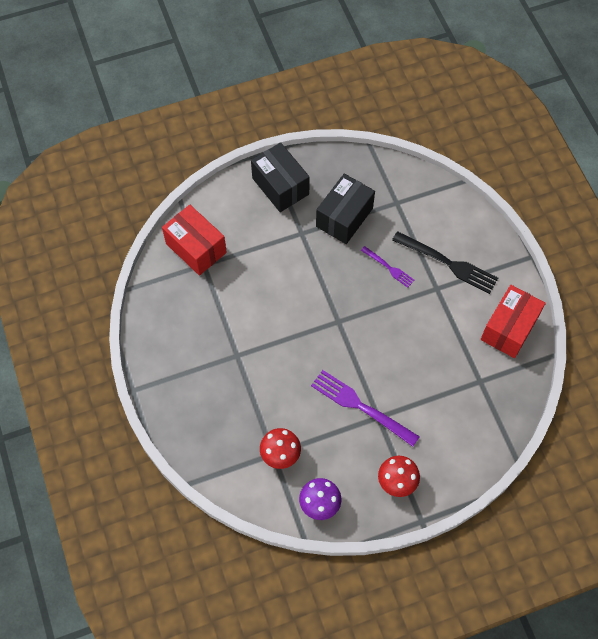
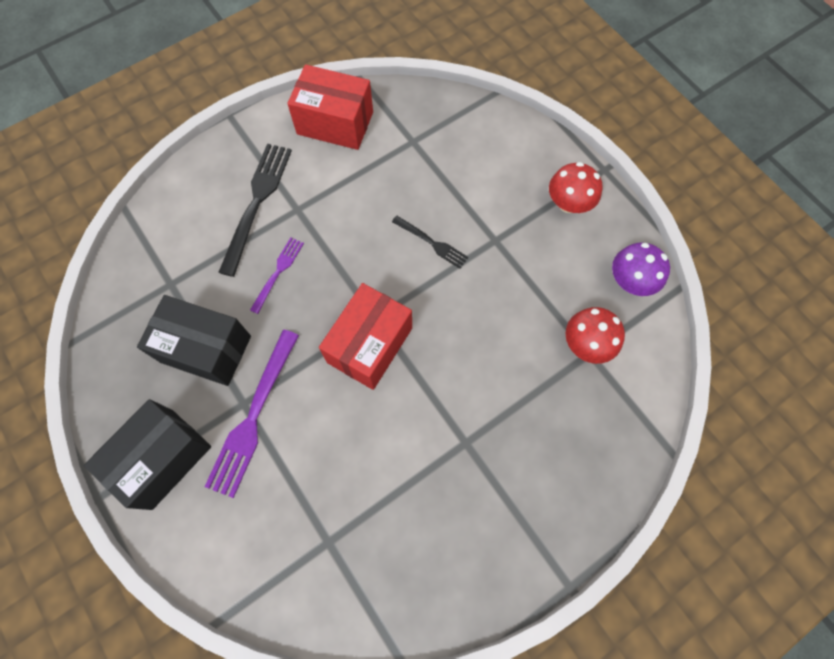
camera: 105 degrees left, 5 degrees up
(196, 248) = (301, 565): red box -> red box (369, 345)
(360, 406) = (488, 263): purple fork -> purple fork (253, 417)
(387, 372) = (432, 243): none -> black fork

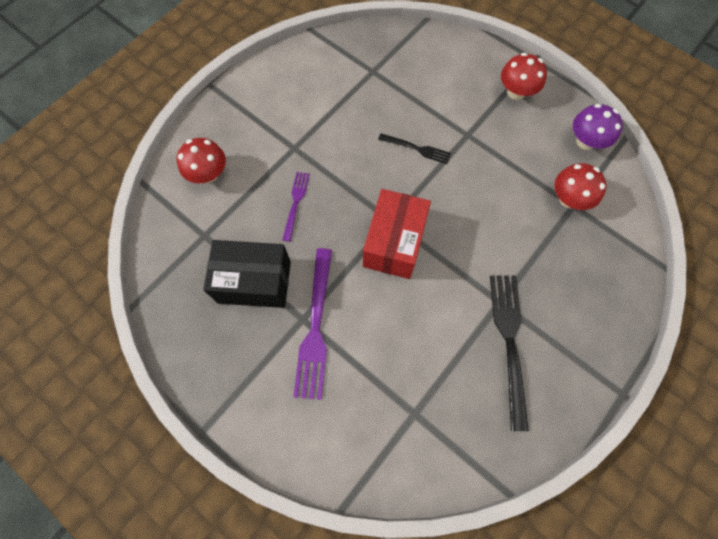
camera: 15 degrees left, 0 degrees up
(162, 458) = (247, 383): black box -> none
(196, 217) = (208, 174): none -> red mushroom
(257, 202) = (257, 150): black fork -> black fork (509, 341)
(335, 123) = (302, 70): red box -> none

